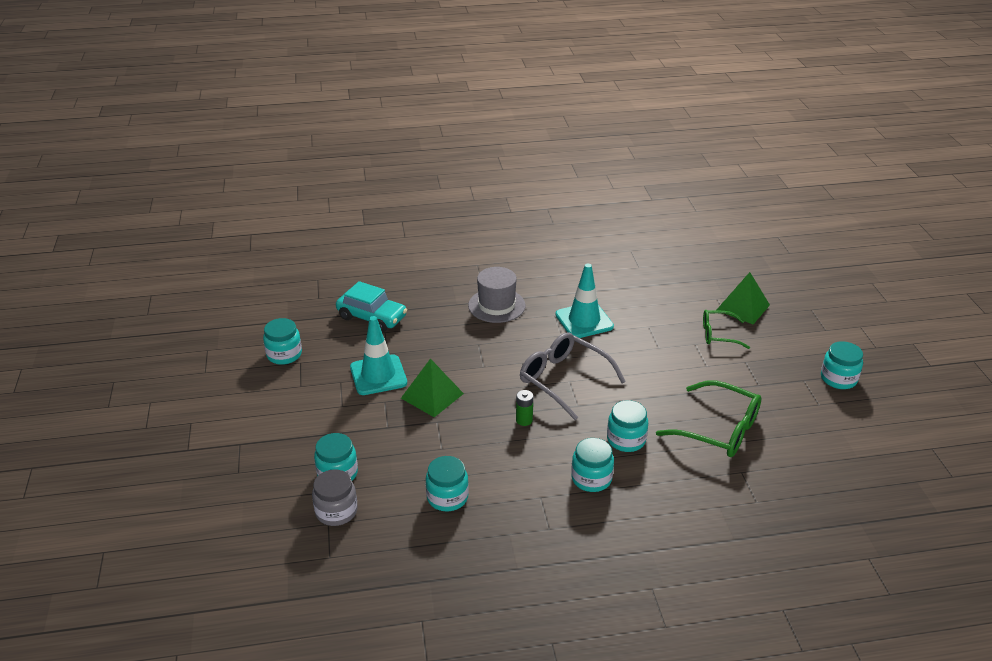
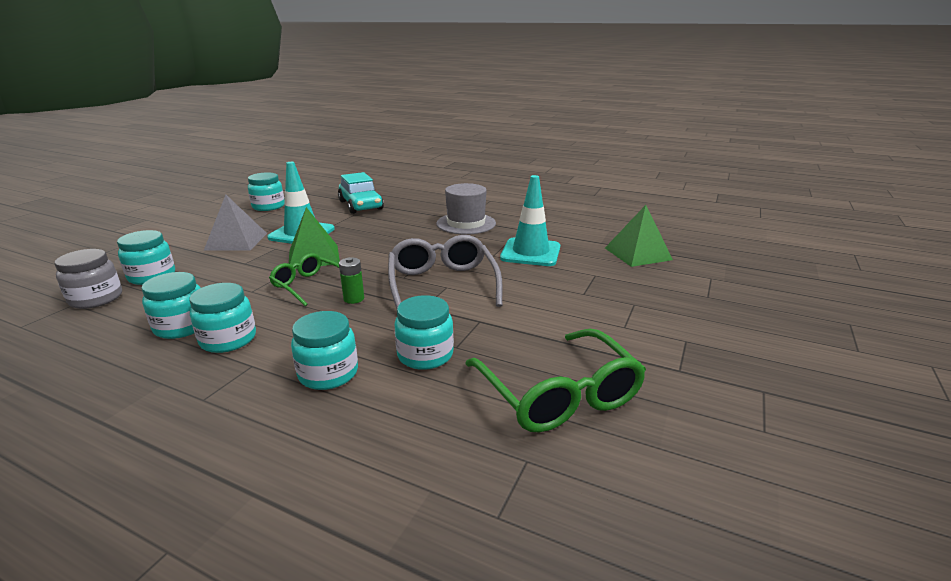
camera: 35 degrees right, 10 degrees down
(336, 409) = (236, 241): none -> grey pyramid
(718, 334) = (676, 306): green glasses -> green glasses (308, 285)
(743, 307) = (740, 294): green pyramid -> green pyramid (638, 254)
(838, 379) = (834, 412): turquoise jar -> turquoise jar (228, 339)

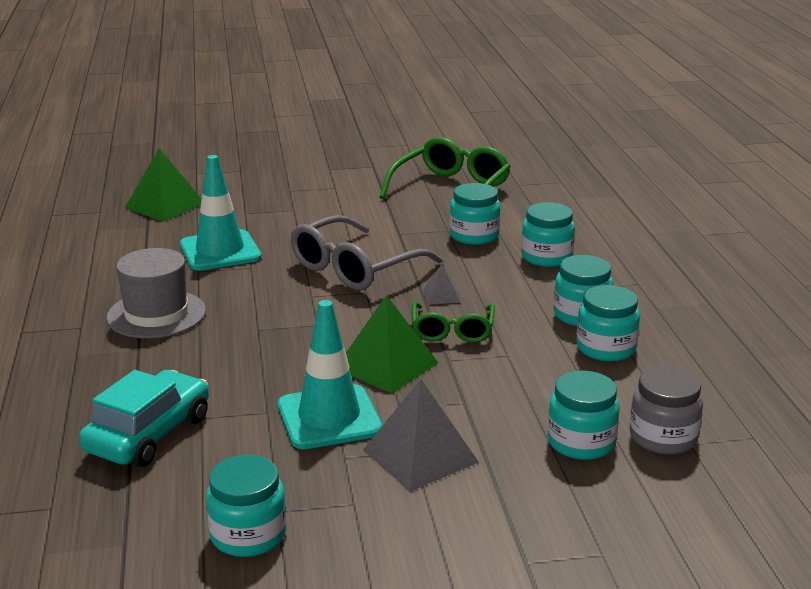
camera: 125 degrees left, 0 degrees up
(354, 299) = (441, 295): green battery -> grey pyramid

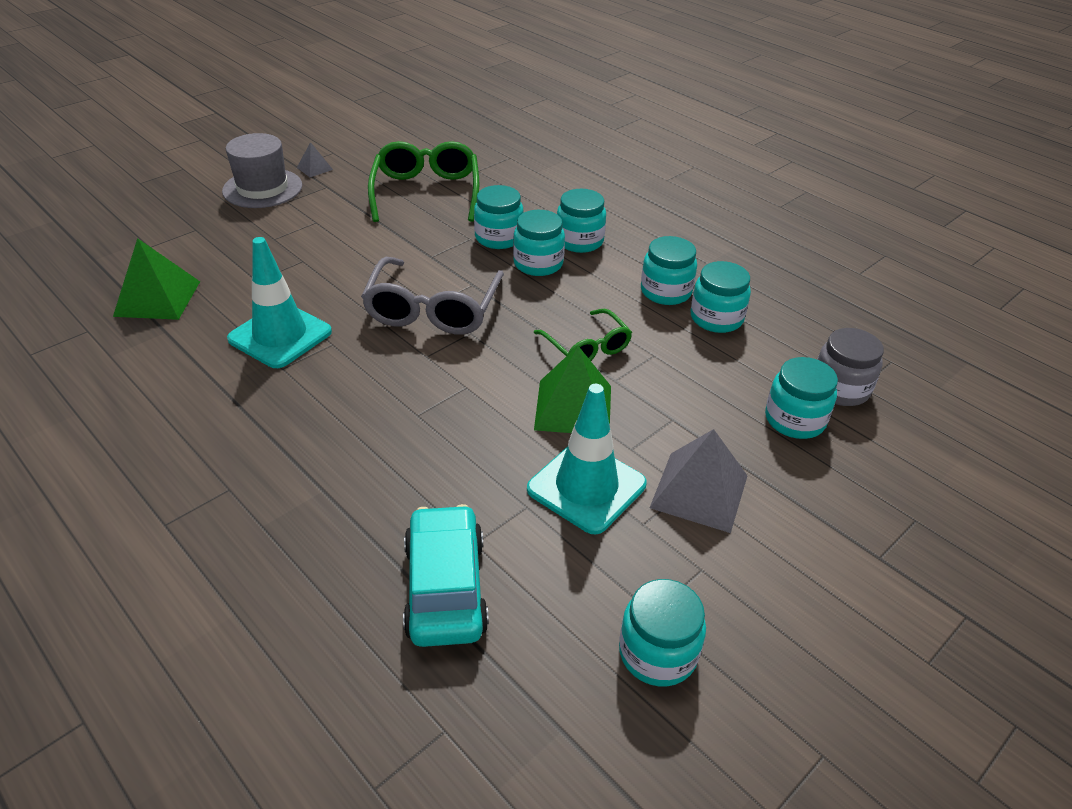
camera: 35 degrees left, 15 degrees up
(156, 314) = (296, 438): grey hat -> grey hat (262, 188)
(441, 295) = (539, 312): grey pyramid -> grey pyramid (314, 168)
(486, 263) = (538, 264): none -> turquoise jar

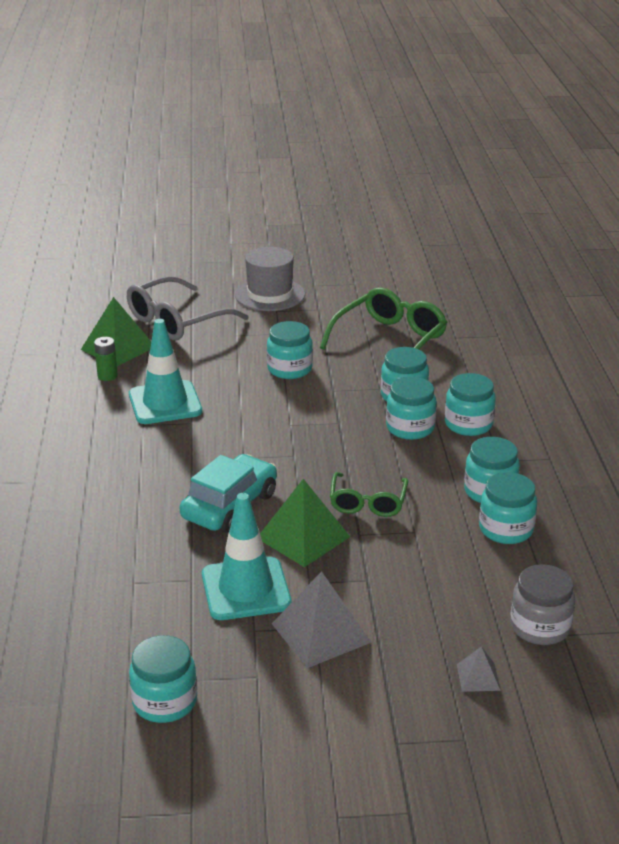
camera: 40 degrees right, 10 degrees down
(180, 333) = (107, 376): none -> green battery
(314, 168) = (325, 292): grey pyramid -> grey pyramid (478, 677)
(433, 310) = (287, 428): grey glasses -> grey glasses (176, 321)
(445, 587) = (87, 597): turquoise car -> turquoise car (230, 506)
(794, 420) = (465, 628): turquoise jar -> turquoise jar (289, 369)

